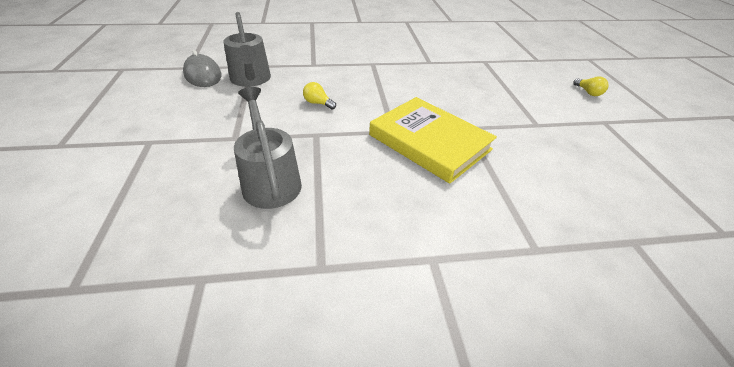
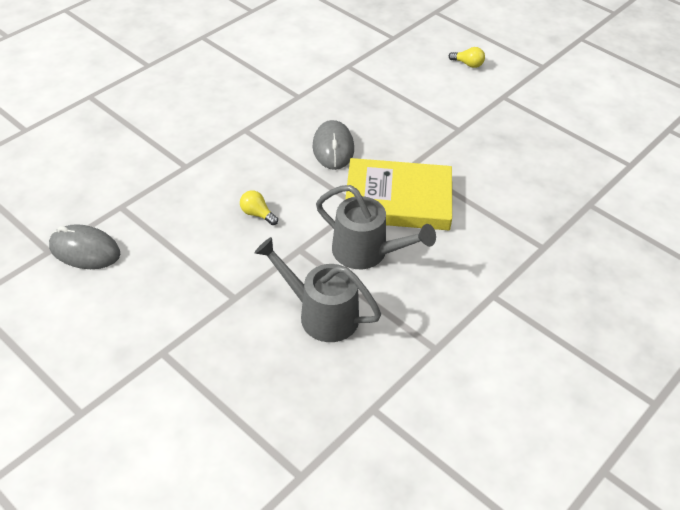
camera: 40 degrees left, 5 degrees up
(251, 80) = (150, 225): grey watering can -> grey watering can (367, 253)
(318, 103) = (257, 214): yellow light bulb -> yellow light bulb turned 45 degrees clockwise
(418, 94) = (333, 148): none -> grey mouse

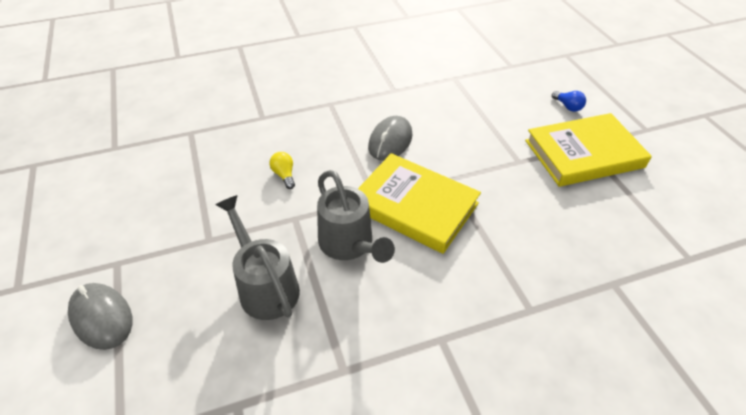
camera: 30 degrees right, 0 degrees up
(85, 250) = (137, 157): grey mouse -> grey mouse (102, 317)
(468, 64) = (568, 107): yellow light bulb -> blue light bulb
(507, 104) = (583, 154): none -> yellow book

